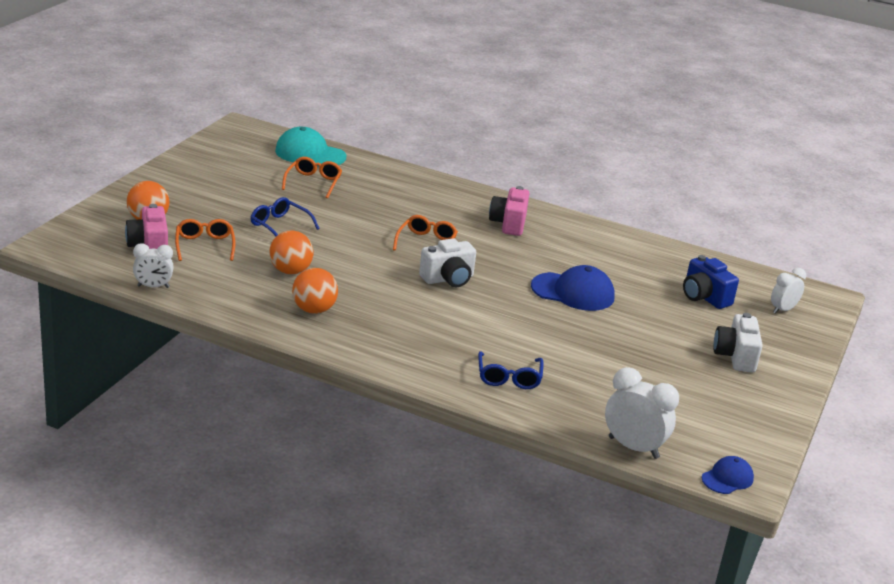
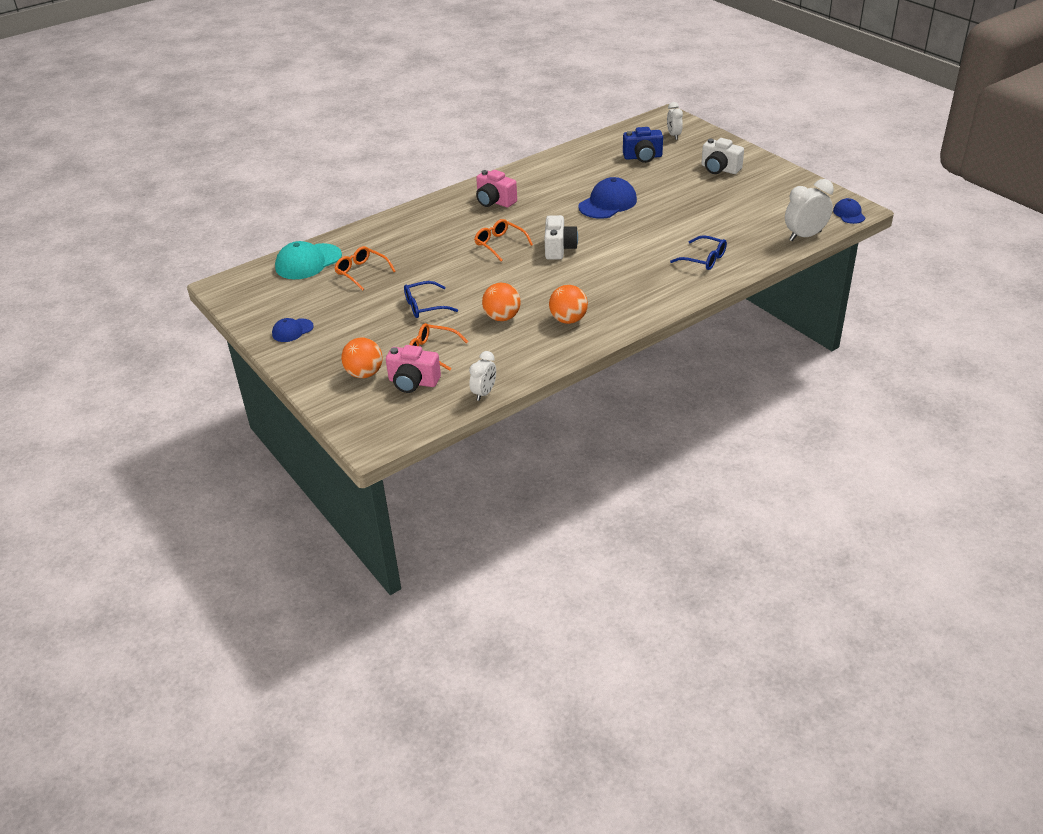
camera: 55 degrees left, 10 degrees up
(193, 172) = (292, 330): none -> blue cap

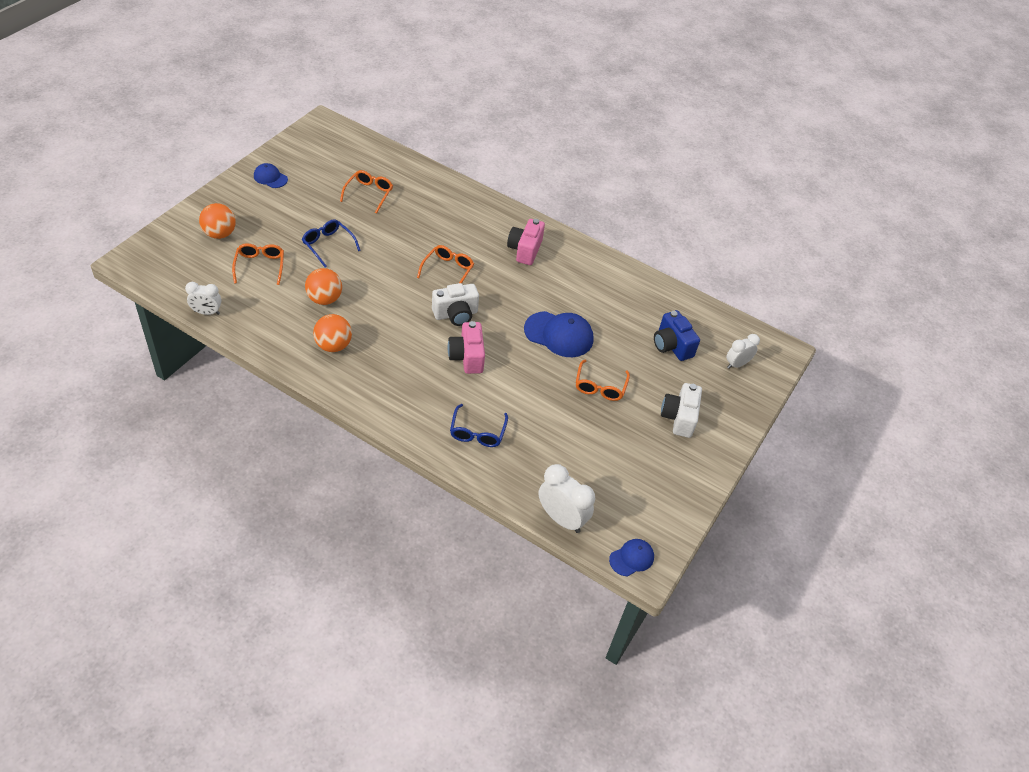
camera: 60 degrees right, 10 degrees up
(308, 262) = (374, 159): turquoise cap -> none
(413, 382) = (213, 265): pink camera -> pink camera (467, 357)
(674, 195) = (600, 386): none -> orange glasses

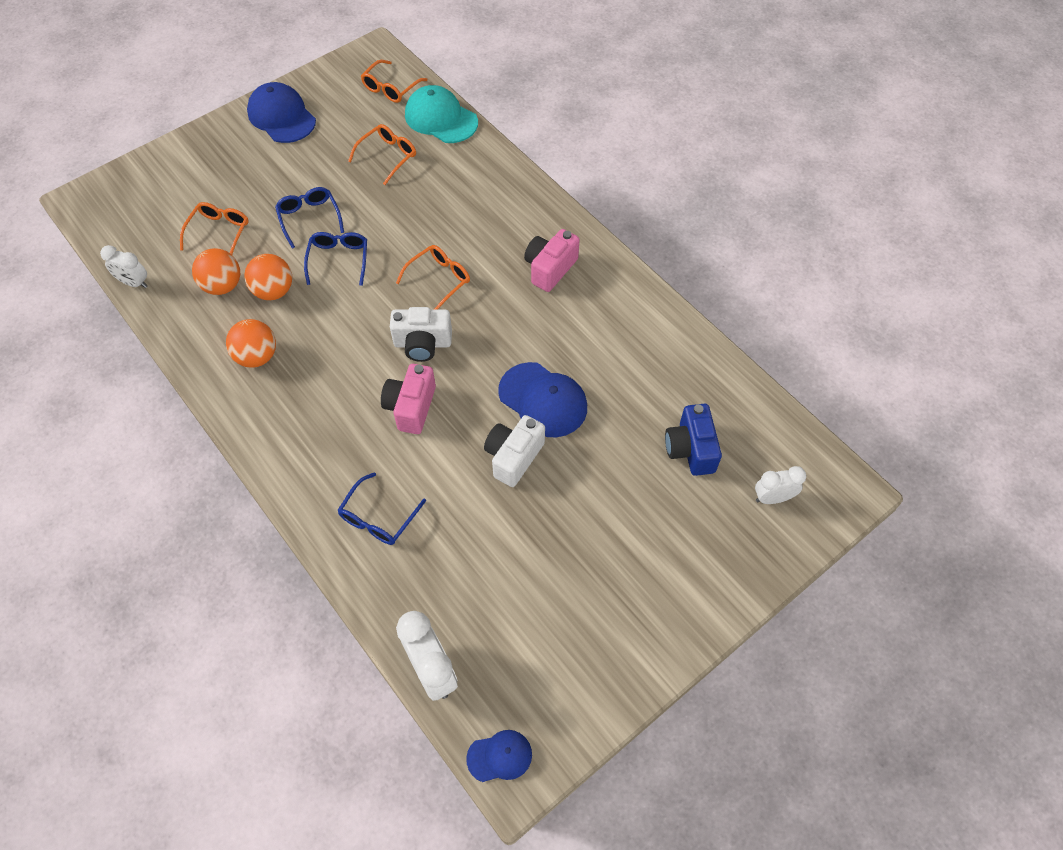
camera: 25 degrees right, 10 degrees up
(220, 234) = (193, 182): orange ball -> orange ball (223, 286)
(270, 178) = (281, 116): blue cap -> blue cap, size x1.77
(365, 270) = (339, 260): none -> blue glasses
(397, 162) = (441, 118): none -> turquoise cap
(600, 386) = (565, 488): orange glasses -> orange glasses (391, 88)
(679, 418) = (654, 561): white camera -> white camera (513, 457)

